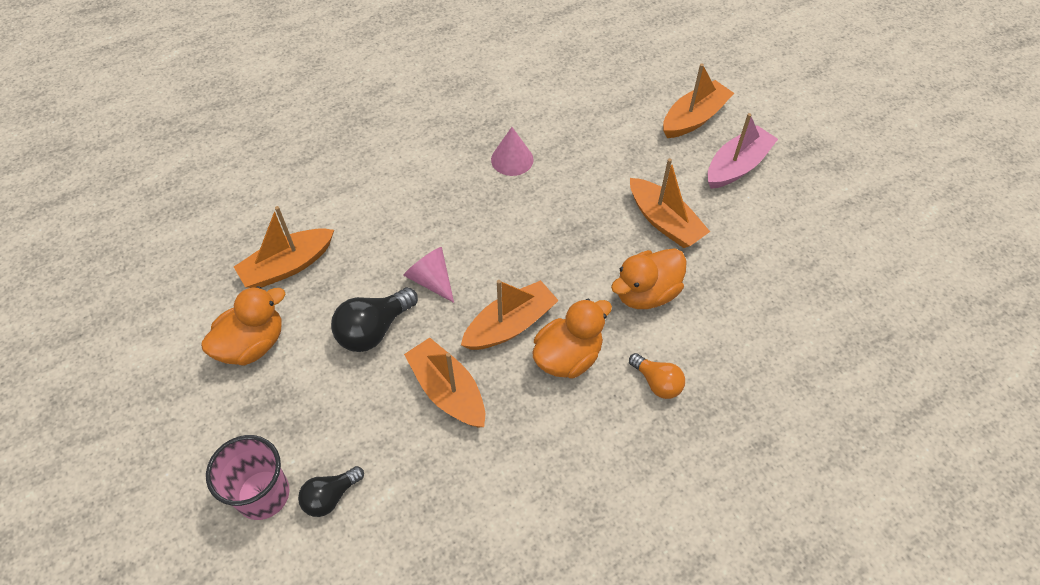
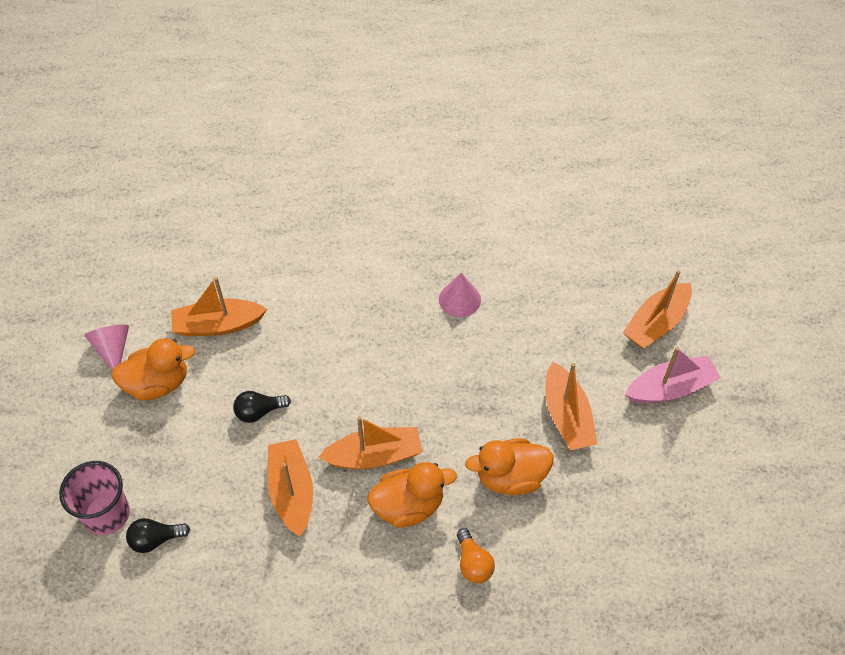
camera: 25 degrees right, 0 degrees up
(374, 330) = (259, 412): black light bulb -> black light bulb, size x0.64
(431, 280) = (329, 386): pink cone -> pink cone (113, 349)
(694, 118) = (656, 323): orange boat -> orange boat turned 150 degrees clockwise

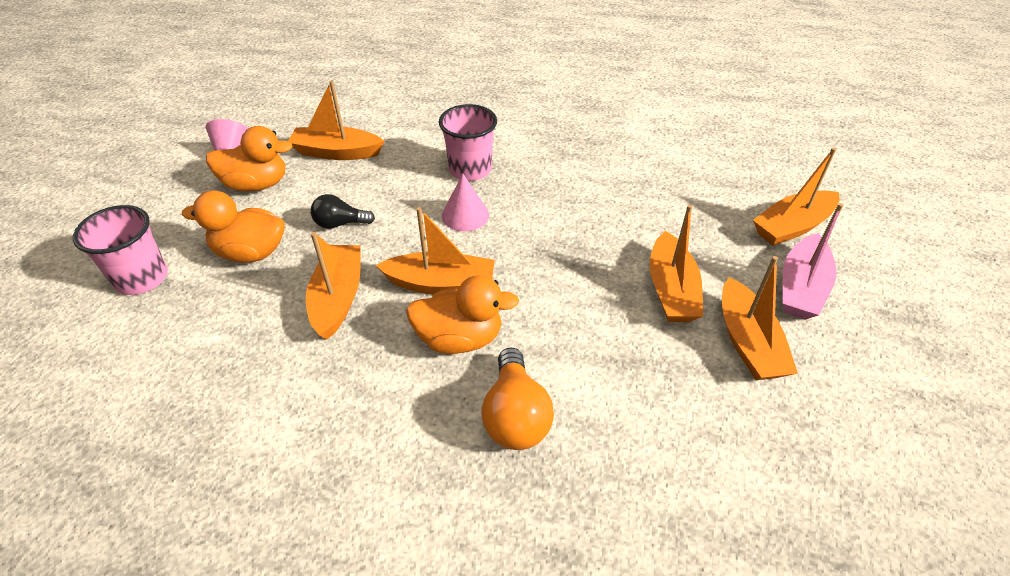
camera: 15 degrees right, 10 degrees down
(155, 539) = (174, 311): black light bulb -> none
(356, 318) = (470, 169): none -> pink cup
(459, 299) = (580, 172): pink cone -> pink cone (465, 215)
(473, 563) = (515, 416): orange light bulb -> orange light bulb, size x1.55
(510, 477) = (588, 335): orange duck -> orange duck (251, 252)
(635, 453) = (748, 342): none -> orange boat
(670, 388) = (801, 287): pink boat -> pink boat turned 120 degrees clockwise

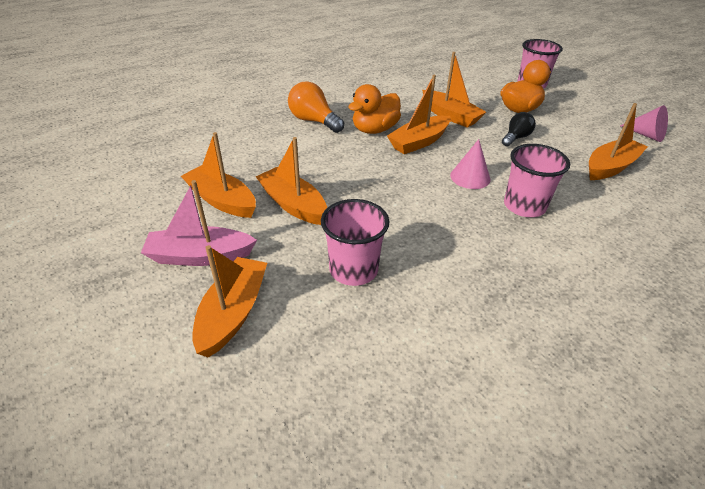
camera: 135 degrees right, 5 degrees down
(256, 184) = (593, 130): orange duck -> none
(672, 205) = (353, 270): none -> pink cup
(801, 287) = (200, 256): pink boat -> pink boat turned 75 degrees counterclockwise

